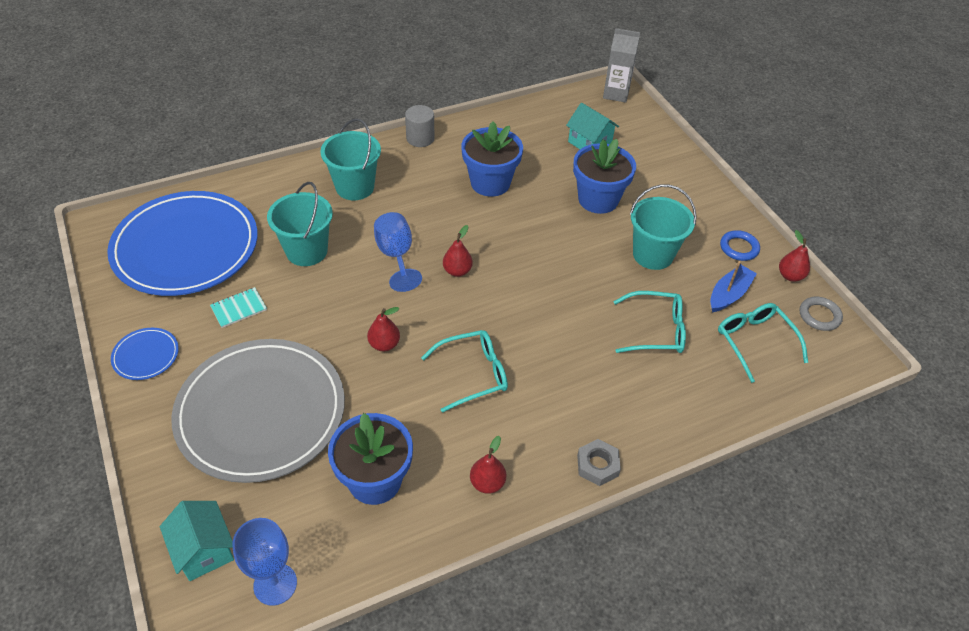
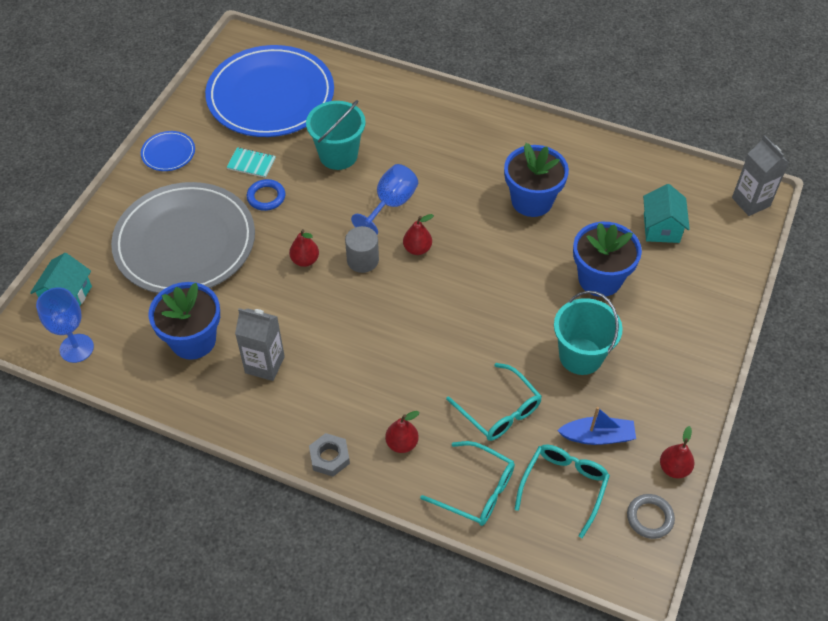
camera: 50 degrees right, 5 degrees up
(355, 187) = (428, 131): turquoise bucket -> none
(420, 138) = (526, 125): grey cylinder -> grey cylinder (362, 260)
(459, 445) = (265, 364): none -> grey carton
(472, 374) = (332, 328): turquoise glasses -> turquoise glasses (476, 490)
(487, 483) = (251, 402): red pear -> red pear (402, 443)
(739, 248) = (663, 411): blue ring -> blue ring (266, 197)

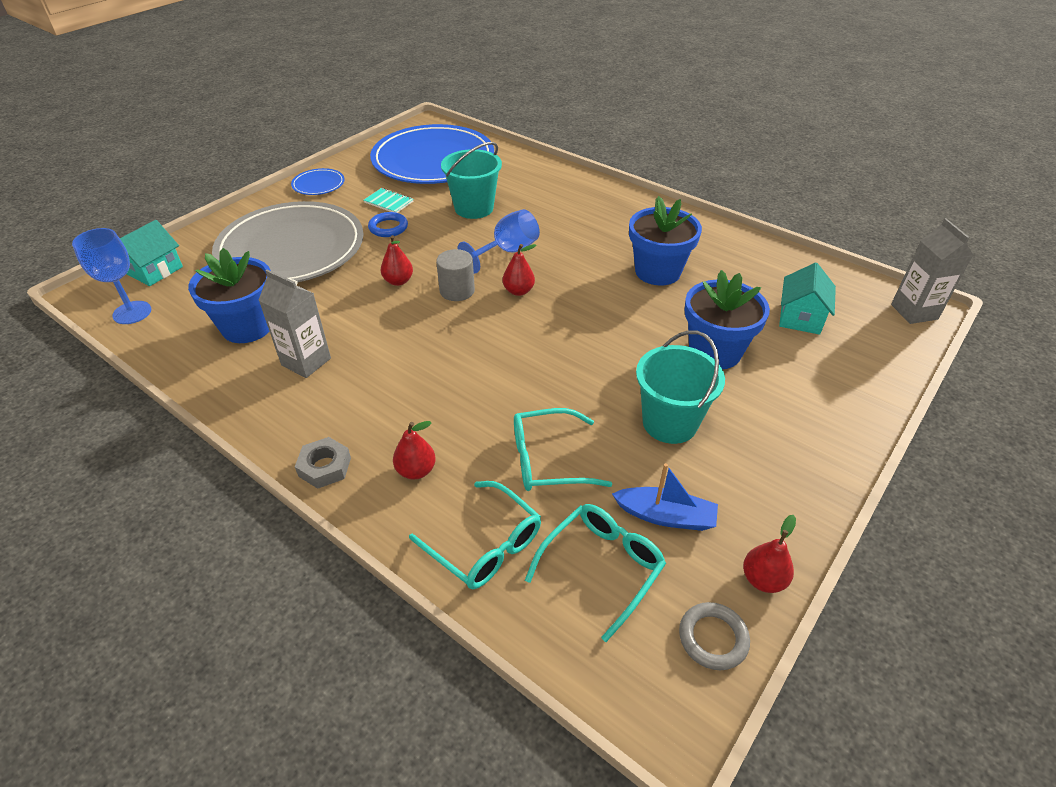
camera: 15 degrees right, 10 degrees down
(499, 410) = (548, 460): turquoise glasses -> turquoise glasses turned 105 degrees clockwise

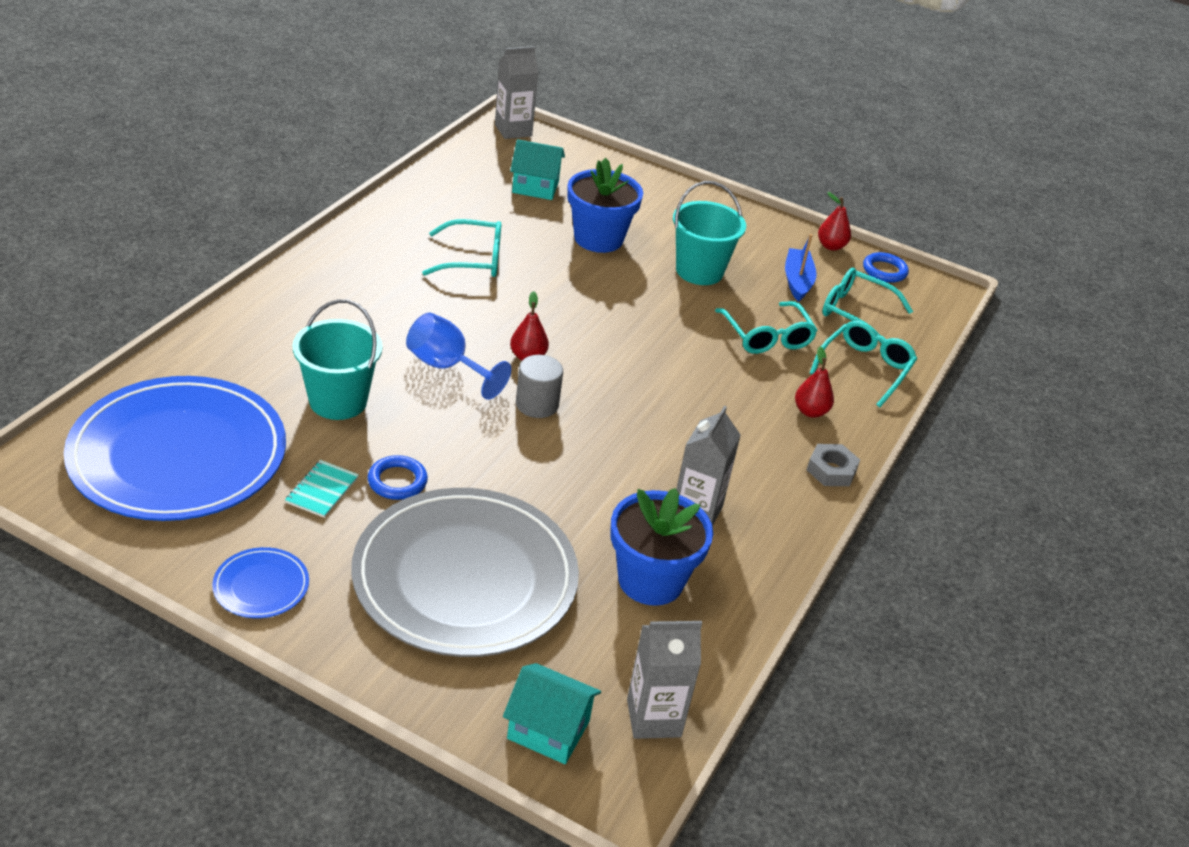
camera: 105 degrees left, 5 degrees down
(132, 312) = (653, 718): blue goblet -> grey carton
(398, 281) = (526, 456): red pear -> none
(657, 271) = (472, 259): blue flower pot -> turquoise glasses
(713, 638) = (884, 271): grey ring -> blue ring

